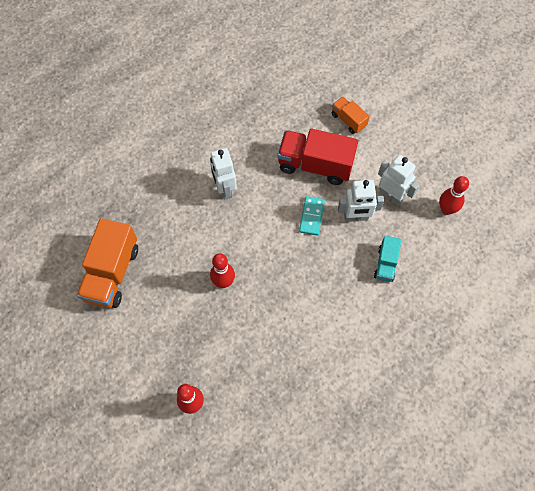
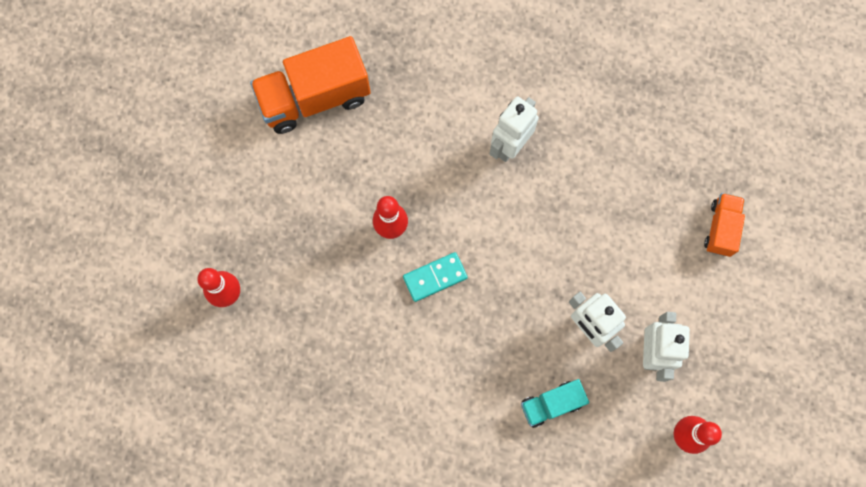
camera: 55 degrees right, 10 degrees up
(311, 216) = (549, 273): turquoise domino -> turquoise domino (435, 277)
(315, 165) = (623, 230): red truck -> none

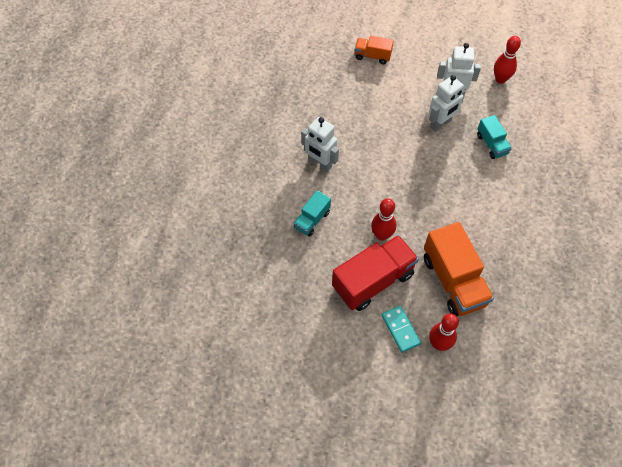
camera: 90 degrees left, 15 degrees down
(315, 98) = (283, 287): orange truck -> orange truck (453, 281)
(321, 213) = (373, 281): none -> red truck
(416, 134) = (312, 220): none -> turquoise truck
(435, 277) = (415, 208): turquoise domino -> turquoise domino (400, 329)

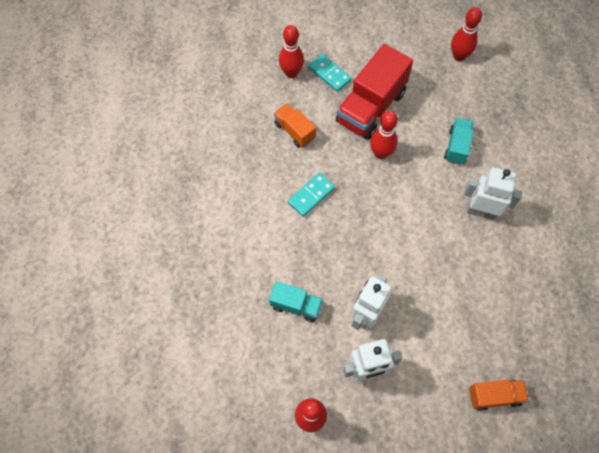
camera: 160 degrees right, 5 degrees up
(263, 305) = (459, 56): none -> red bowling pin
(453, 281) = (294, 131): orange truck -> orange truck, size x0.53
(455, 219) = (311, 195): none -> turquoise domino
(492, 144) = (296, 305): turquoise truck -> turquoise truck turned 150 degrees clockwise

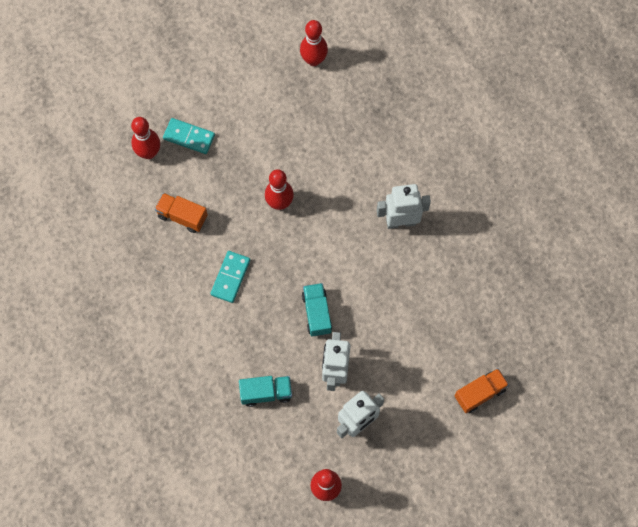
camera: 25 degrees left, 5 degrees up
(371, 107) = (248, 156): red truck -> none
(457, 146) = (351, 163): turquoise truck -> turquoise truck (317, 313)

